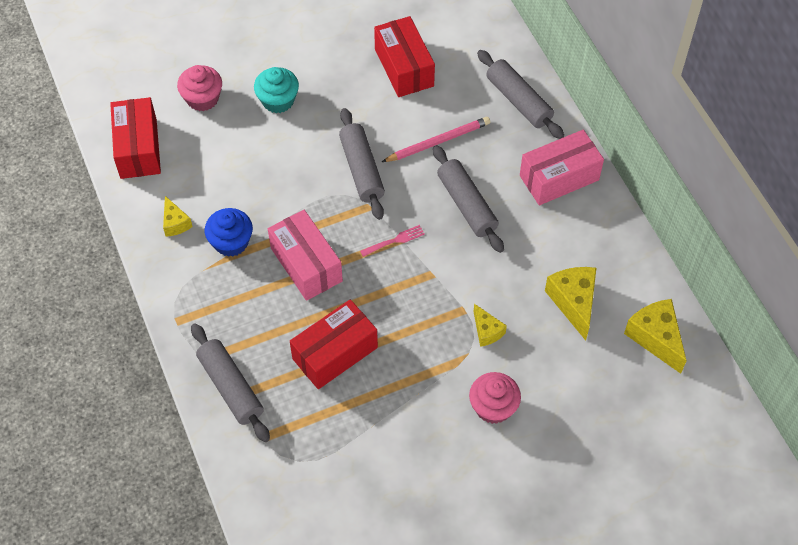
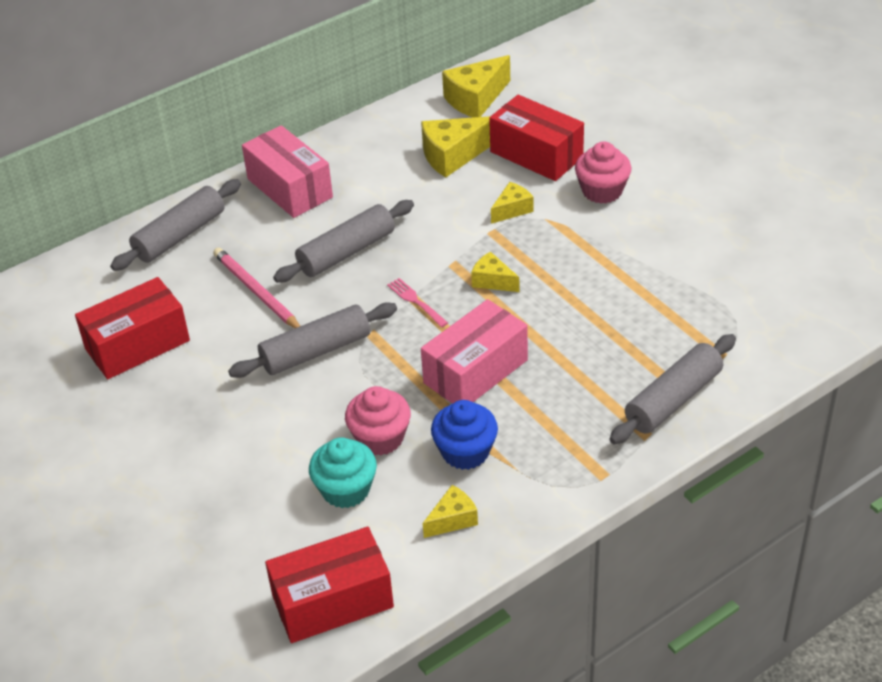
camera: 100 degrees left, 15 degrees down
(202, 98) = (223, 548): pink cupcake -> pink cupcake (380, 438)
(278, 100) = (214, 461): turquoise cupcake -> turquoise cupcake (345, 489)
(335, 353) = (588, 320): red box -> red box (536, 154)
(401, 297) = (492, 281): none -> yellow cheese

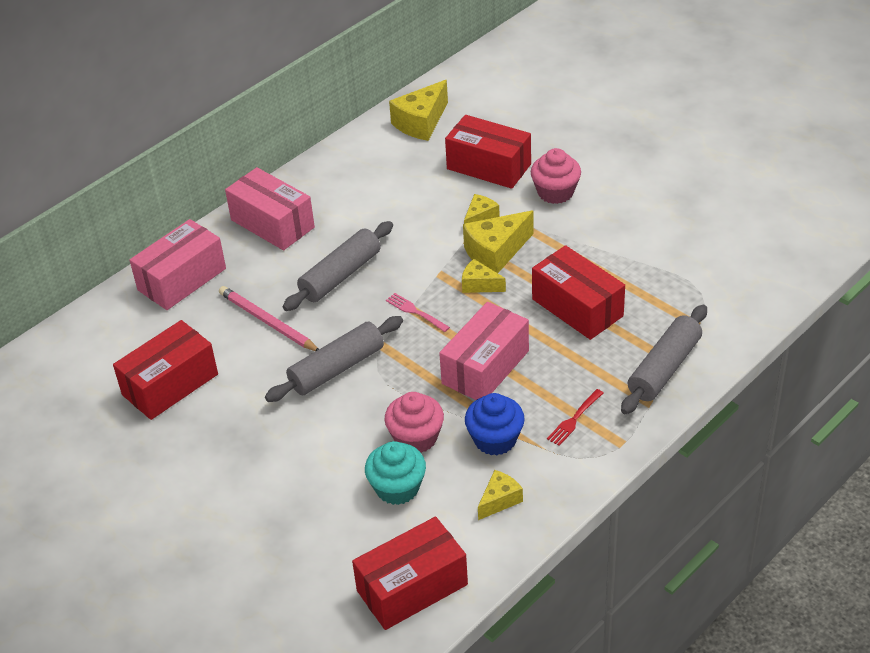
camera: 10 degrees left, 0 degrees up
(180, 235) = (182, 279): grey rolling pin -> pink box
(453, 156) = (414, 176): yellow cheese -> yellow cheese (496, 253)
(558, 441) = (574, 419): none -> red fork
(593, 319) = (577, 307): none -> red box

